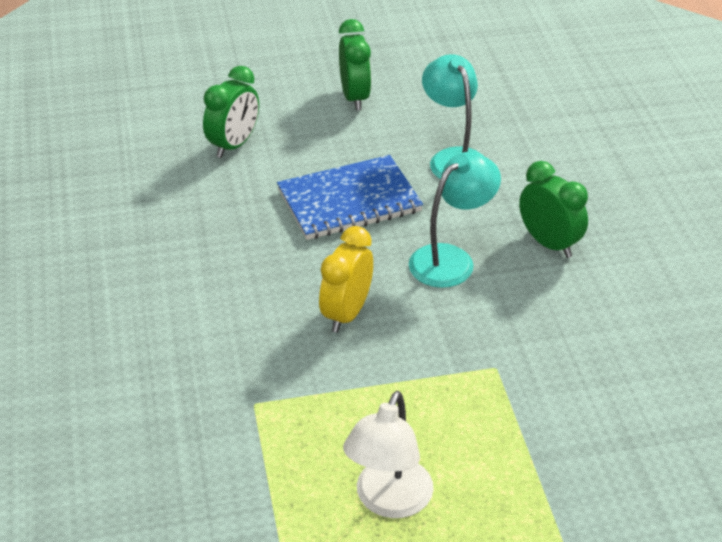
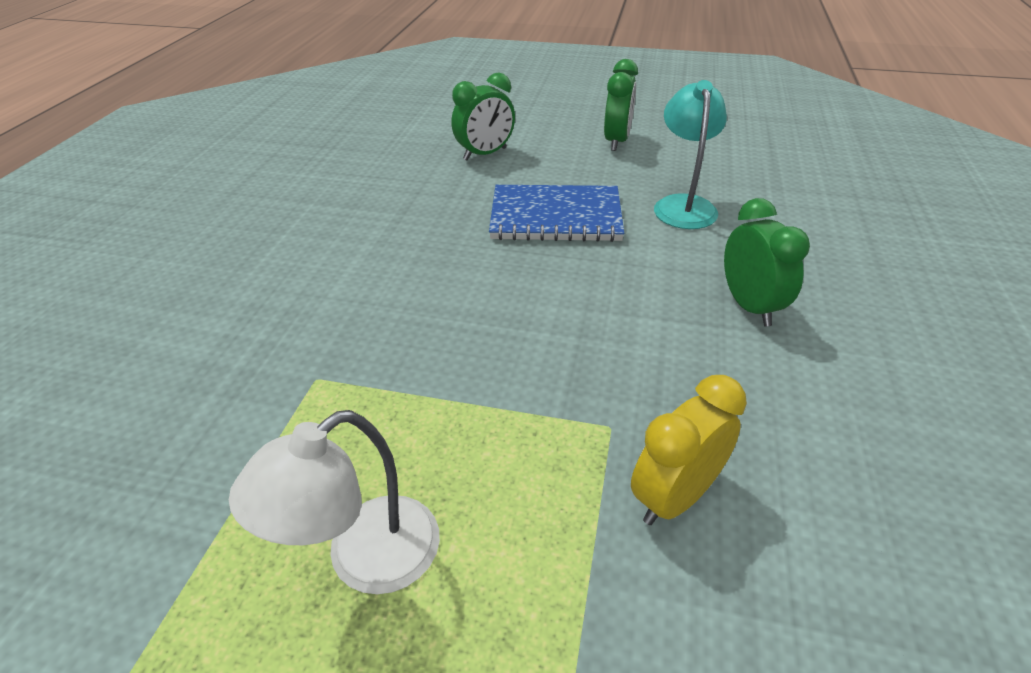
camera: 25 degrees right, 0 degrees up
(346, 314) = (479, 316): yellow clock -> yellow clock (675, 496)
(451, 259) = (626, 293): turquoise lamp -> none

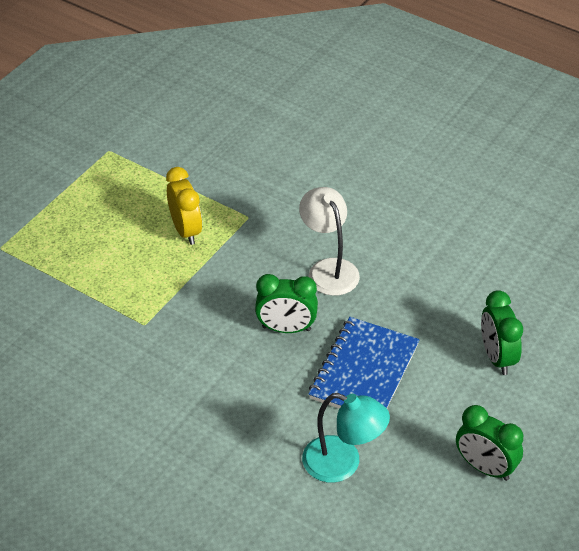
camera: 110 degrees right, 5 degrees up
(365, 560) = (126, 220): white lamp -> white lamp (329, 269)
(675, 496) = (90, 331): yellow clock -> yellow clock (186, 230)
(749, 306) = (199, 437): green clock -> green clock (286, 328)

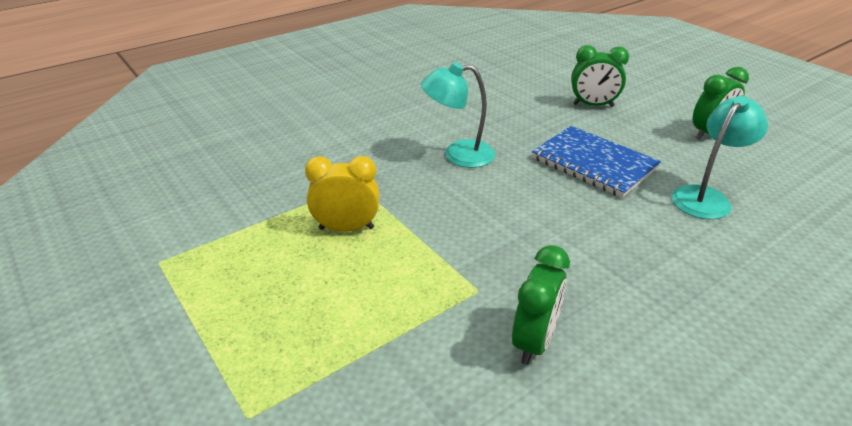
camera: 70 degrees left, 10 degrees down
(286, 328) = (525, 193): green clock -> green clock (534, 341)
(329, 269) = (458, 155): white lamp -> turquoise lamp

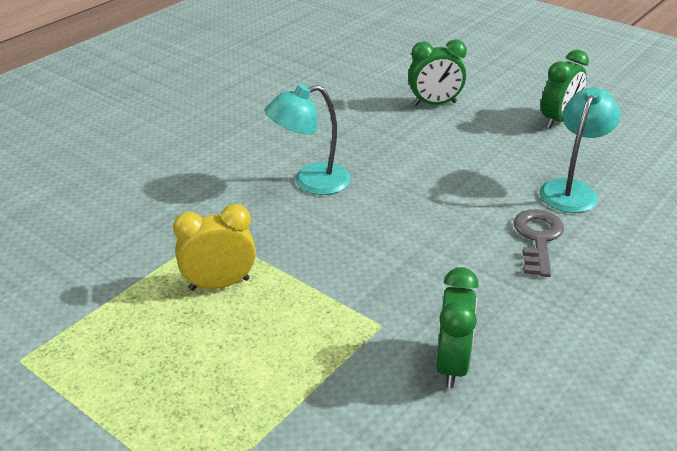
camera: 15 degrees left, 0 degrees up
(593, 163) = (454, 170): blue notebook -> none
(658, 237) = (538, 238): none -> grey key

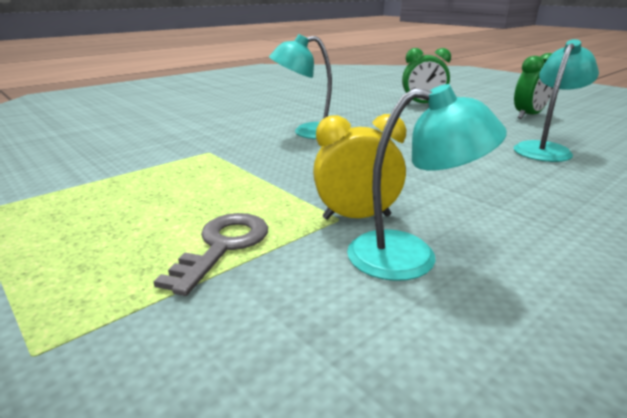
camera: 10 degrees right, 10 degrees down
(219, 284) = (195, 180): yellow clock -> yellow clock (356, 217)
(452, 364) = (411, 256): green clock -> turquoise lamp
(538, 238) = (513, 174): grey key -> grey key (223, 246)

